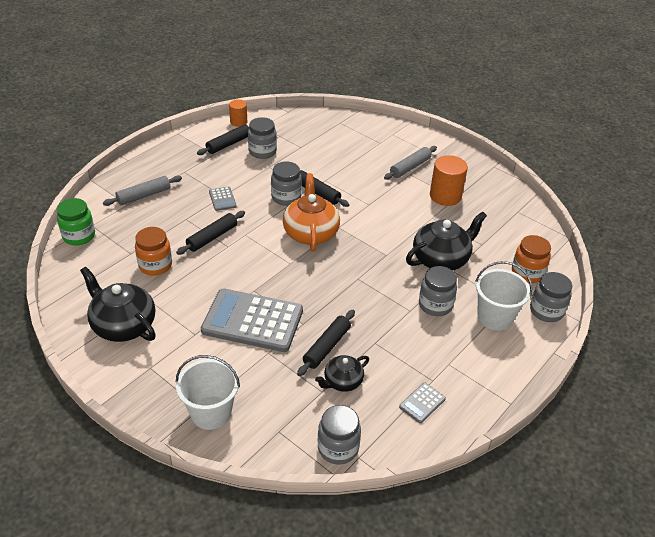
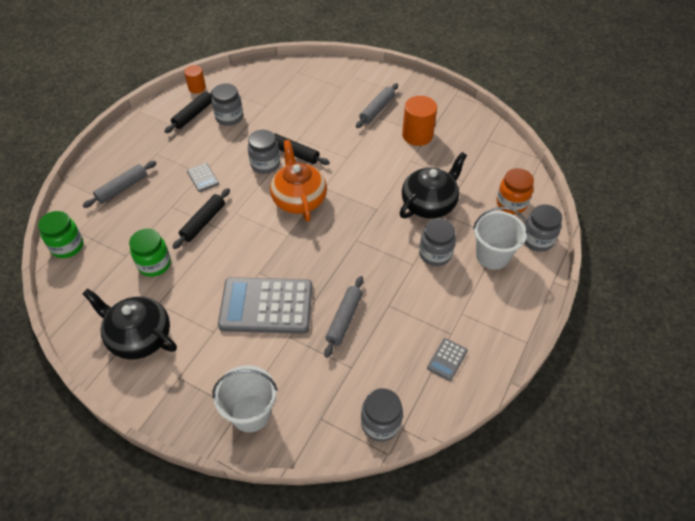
camera: 10 degrees left, 10 degrees up
(155, 265) = (154, 264): orange jar -> green jar
(327, 347) = (344, 319): black rolling pin -> grey rolling pin
(342, 381) = (368, 353): black teapot -> none

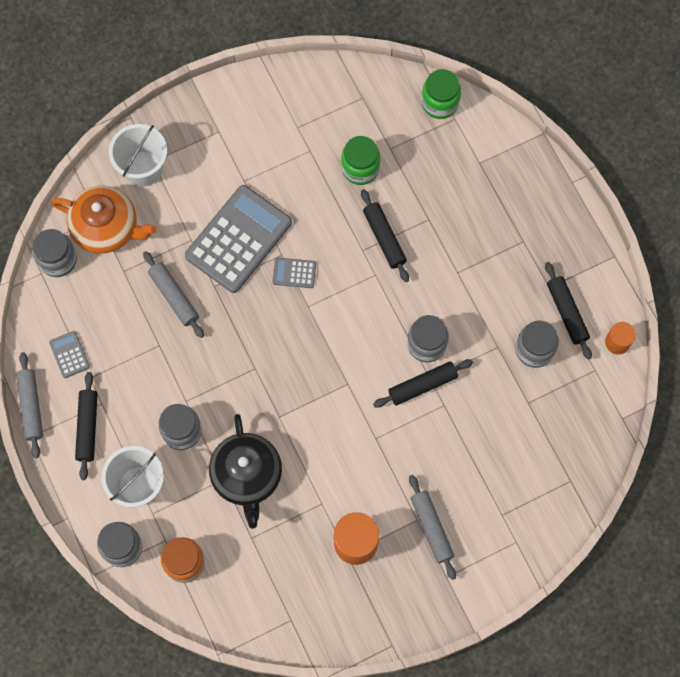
camera: 125 degrees right, 20 degrees up
(122, 188) = (490, 184): grey rolling pin -> grey rolling pin (31, 407)
(139, 337) = (283, 120): black teapot -> none
(203, 178) = (451, 270): grey calculator -> grey calculator (294, 273)
(299, 199) = (350, 348): orange teapot -> orange teapot (107, 228)
(486, 310) = (87, 427): none -> black rolling pin

